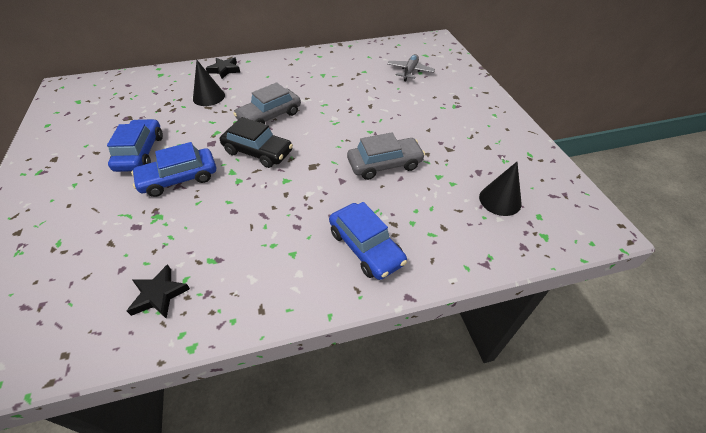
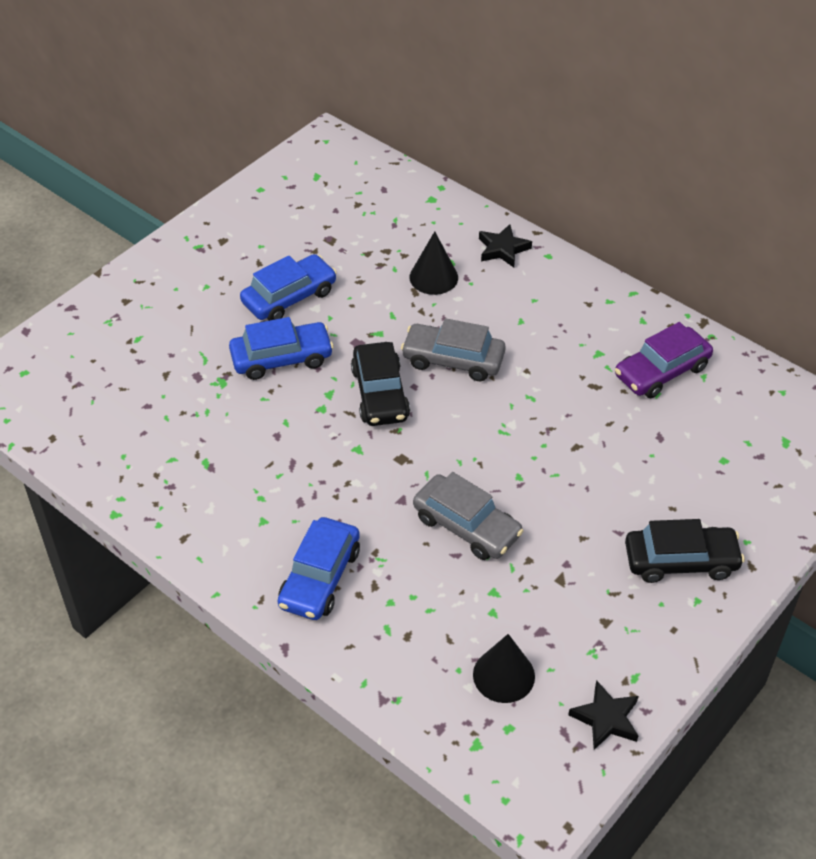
camera: 55 degrees right, 0 degrees up
(159, 294) = (143, 453): black star -> black star (606, 719)
(179, 178) = (282, 358): blue car -> blue car turned 135 degrees clockwise
(353, 64) = (661, 371): none -> purple car
(410, 72) = (711, 447): grey plane -> none
(467, 108) = (681, 561): none -> black car

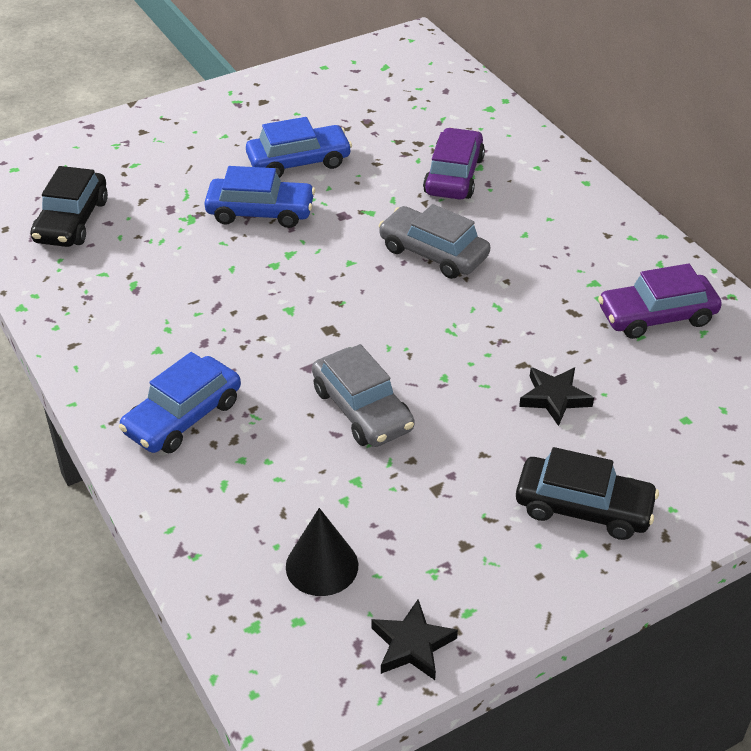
camera: 20 degrees right, 5 degrees down
(380, 394) = (340, 265): black car -> black car (72, 221)
(433, 277) = (454, 176): black cone -> purple car
(503, 249) = (540, 166): black star -> black star (554, 398)

